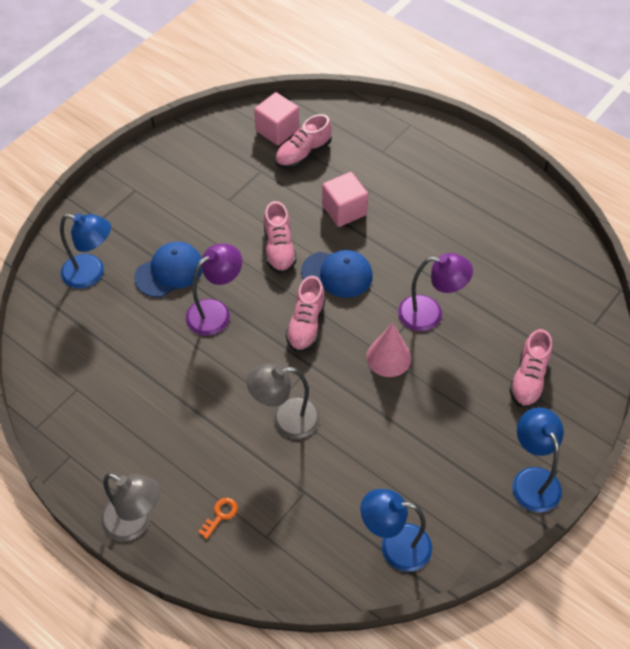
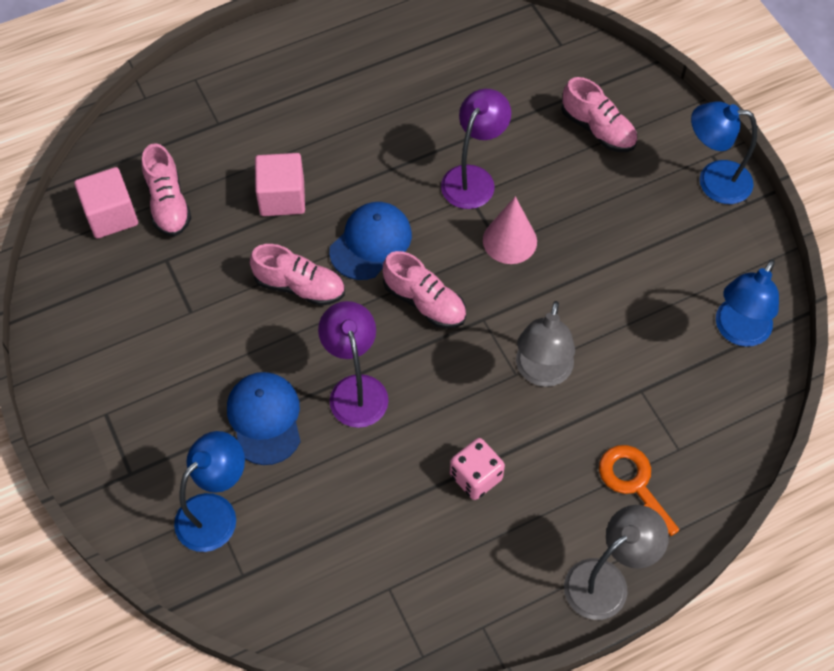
camera: 65 degrees left, 5 degrees up
(181, 409) = (476, 477): none -> pink dice
(220, 515) = (634, 485): orange key -> orange key, size x1.81

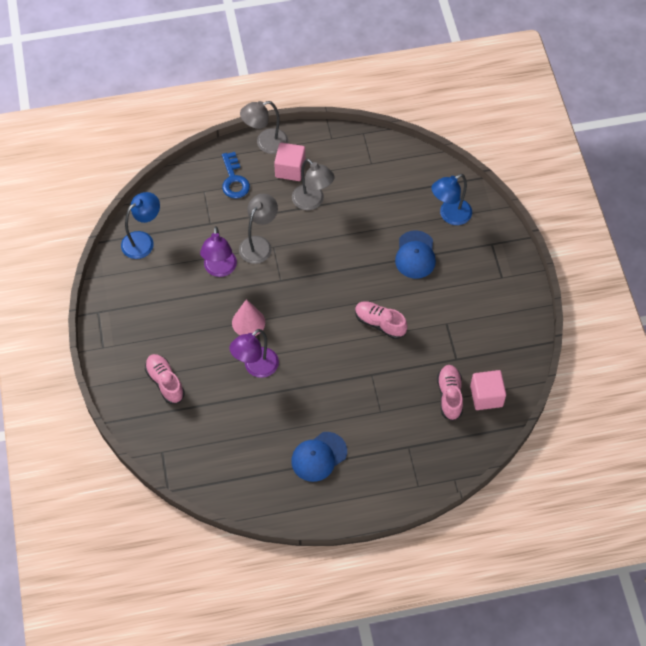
camera: 165 degrees left, 0 degrees up
(282, 197) = (378, 383): pink cube -> pink cube (290, 169)
(356, 389) = (362, 259): purple lamp -> purple lamp (220, 269)
(371, 242) = (331, 340): blue cap -> blue cap (319, 457)
(425, 302) = (310, 297): pink shoe -> none
(476, 477) = (312, 202): pink dice -> grey lamp
(634, 485) = (234, 180): orange key -> blue key
(713, 181) = (111, 330): blue lamp -> none

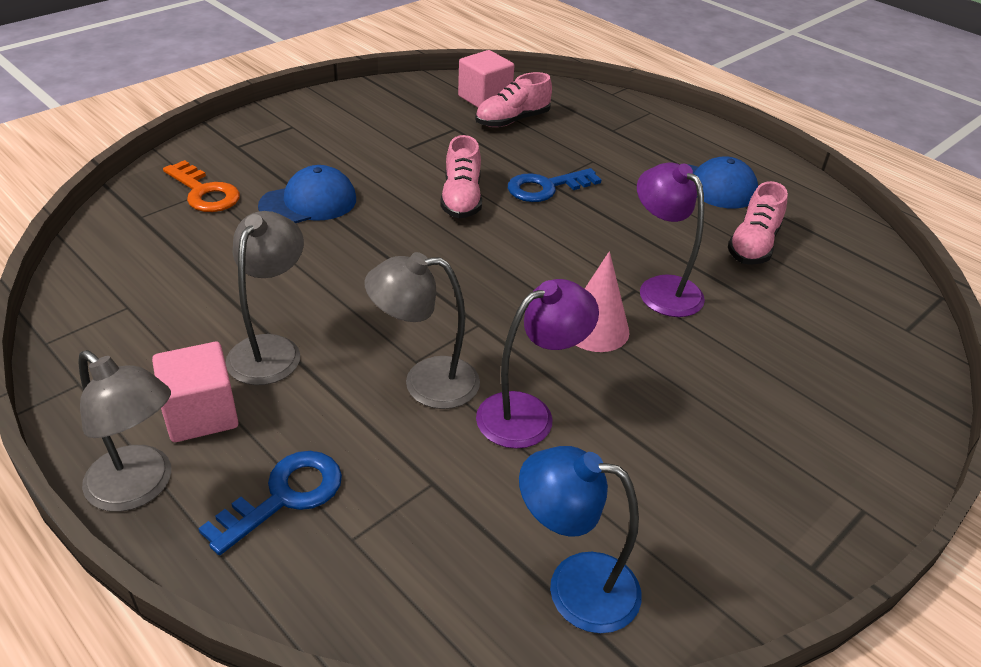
camera: 125 degrees left, 20 degrees down
(165, 382) = (809, 381): pink shoe -> pink shoe (753, 245)
(256, 367) = (661, 288): purple lamp -> purple lamp turned 135 degrees counterclockwise
(367, 370) = (546, 188): none -> blue key
(450, 215) = (204, 192): blue lamp -> orange key

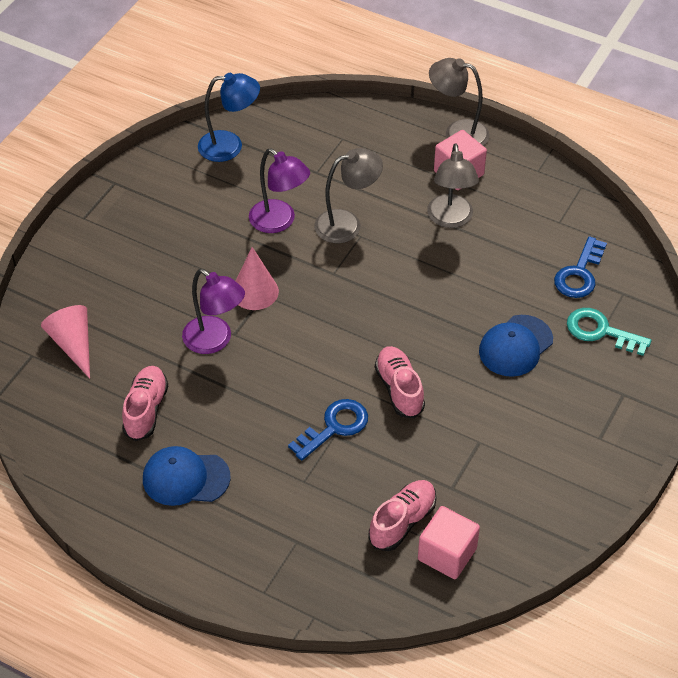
camera: 165 degrees right, 10 degrees up
(204, 192) = (601, 331): orange key -> turquoise key
(284, 496) = (386, 147): blue key -> blue key (579, 274)
(529, 413) = (279, 222): purple lamp -> purple lamp turned 90 degrees counterclockwise
(852, 329) = (73, 344): none -> pink cone

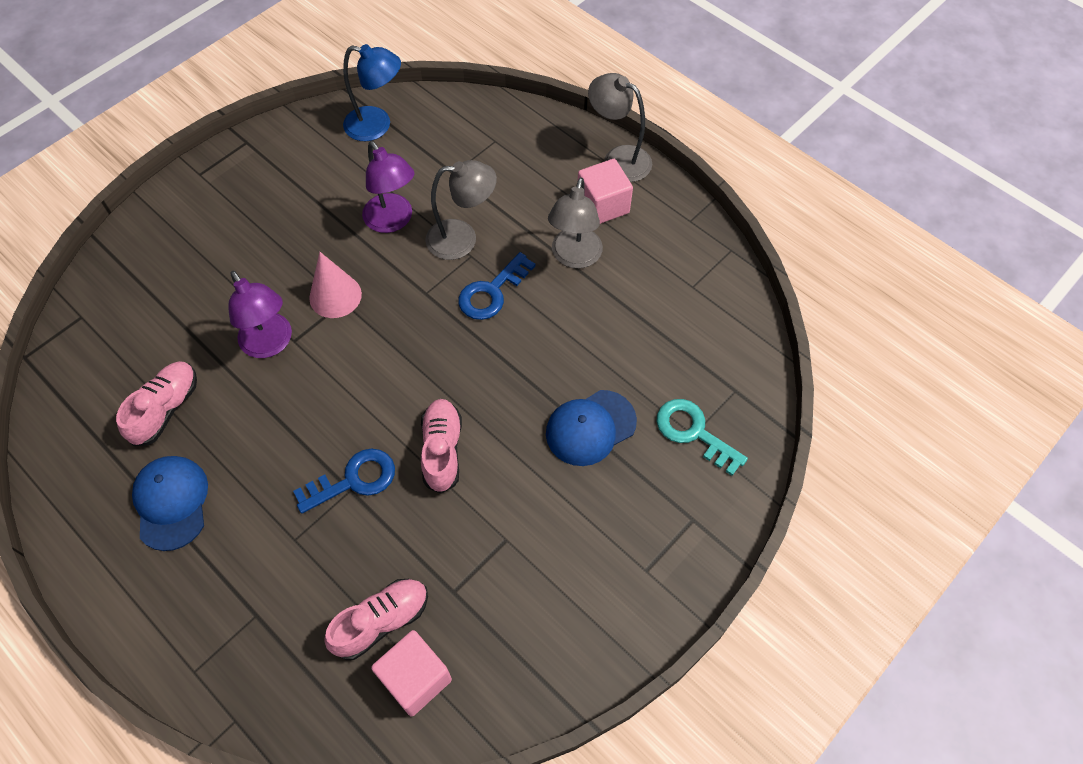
camera: 15 degrees right, 10 degrees up
(73, 344) = (127, 314): pink cone -> none
(185, 478) = (171, 503): blue cap -> blue cap turned 60 degrees clockwise
(579, 274) = (693, 355): blue key -> blue key (492, 292)

